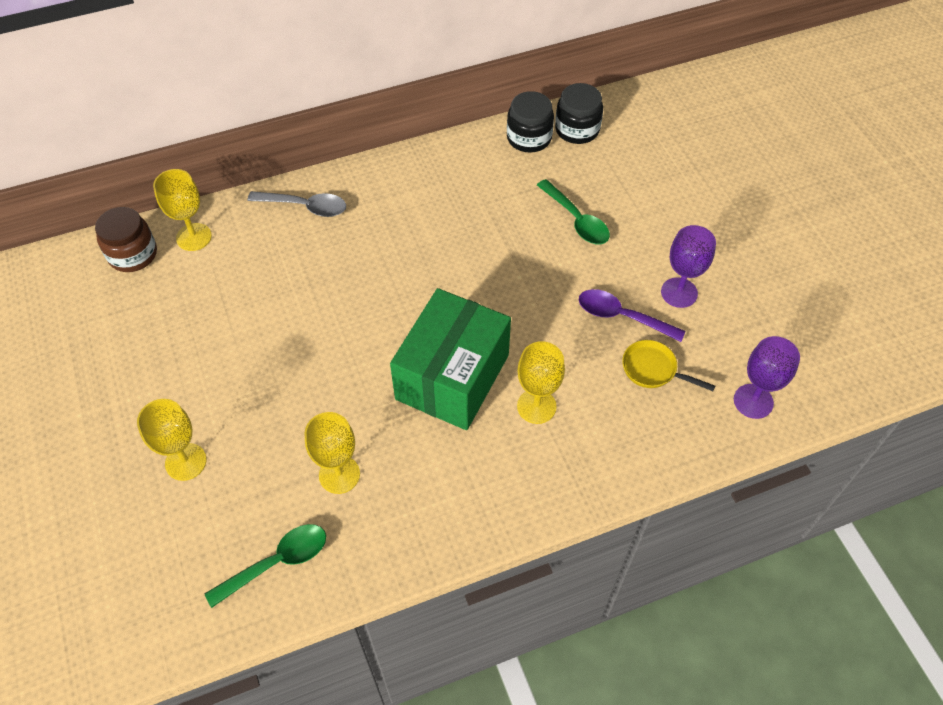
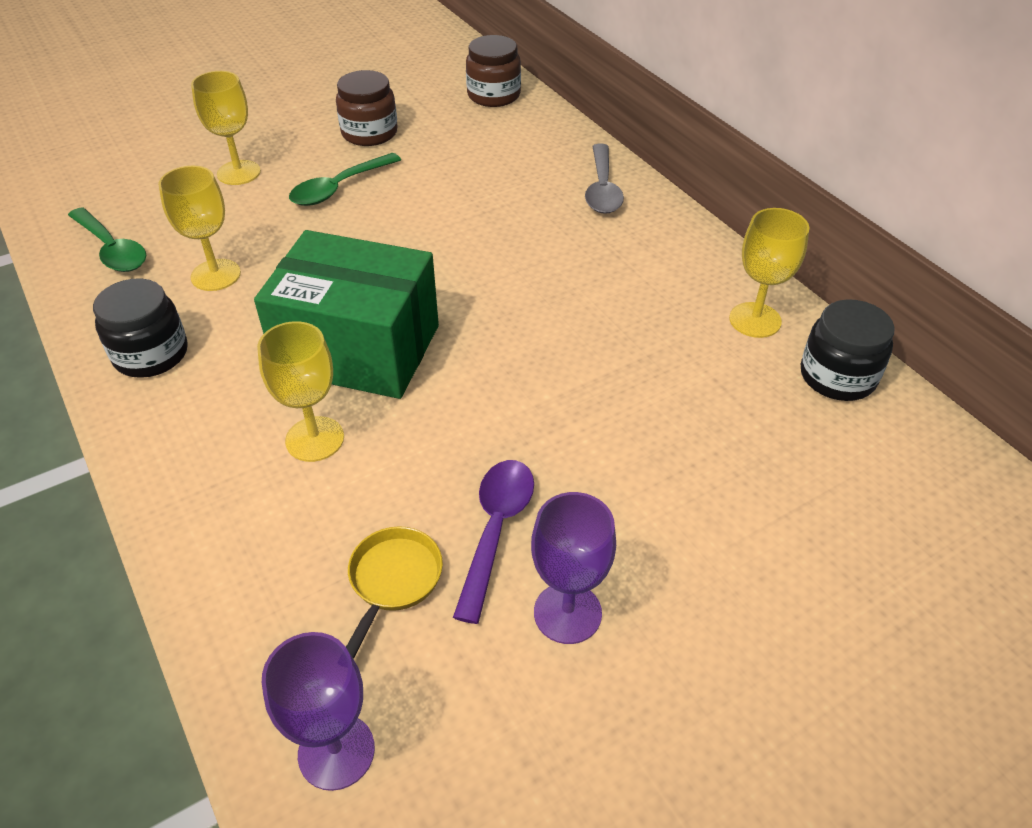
camera: 80 degrees right, 10 degrees down
(158, 354) = (369, 133): none -> brown jar
(194, 237) = (529, 125): yellow goblet -> yellow goblet (755, 320)
(576, 220) = (684, 452): green spoon -> green spoon (339, 188)
(577, 129) = (893, 435): black jar -> black jar (151, 354)

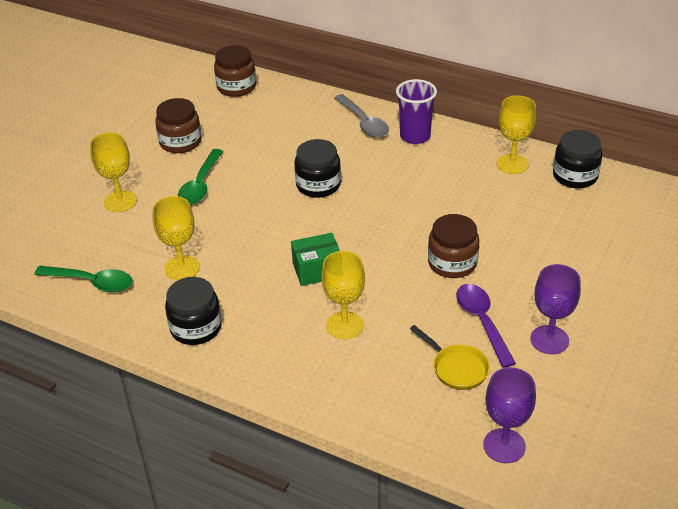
camera: 30 degrees left, 5 degrees down
(358, 348) = (317, 270): green box -> green box, size x0.48
(393, 582) = (456, 368): yellow pan -> yellow pan turned 150 degrees clockwise
(469, 243) = (318, 185): none -> black jar
(537, 422) = (452, 263): none -> brown jar
(652, 230) = (415, 136): none -> purple cup

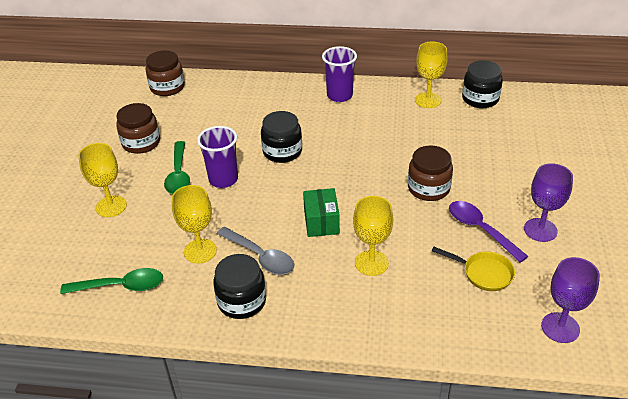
camera: 20 degrees left, 0 degrees up
(242, 200) = (223, 179): none -> purple cup
(317, 270) = (321, 222): green box -> green box turned 60 degrees counterclockwise
(364, 122) = (292, 93): grey spoon -> grey spoon (260, 257)

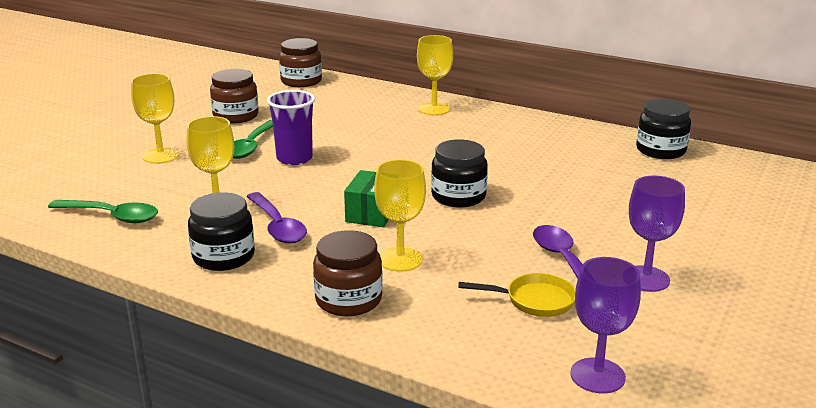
camera: 20 degrees right, 15 degrees down
(260, 257) = (277, 226): grey spoon -> purple spoon
(282, 151) = (379, 150): black jar -> black jar (458, 196)
(339, 95) = (485, 118): purple cup -> none
(428, 100) = (591, 140): yellow goblet -> yellow goblet (434, 109)
(428, 188) = (527, 212): brown jar -> brown jar (348, 300)
(483, 273) = (534, 300): yellow pan -> yellow pan turned 45 degrees counterclockwise

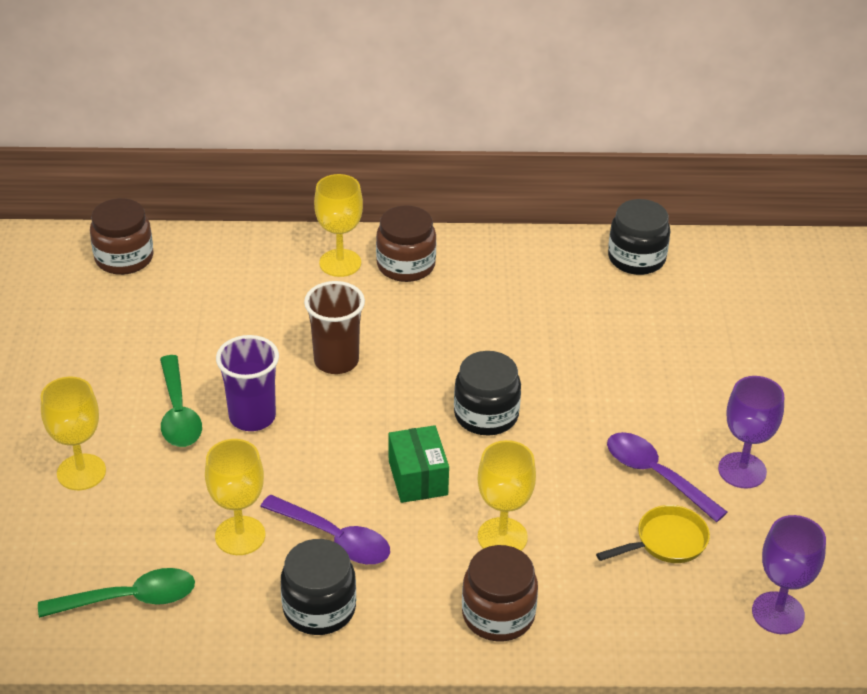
camera: 30 degrees left, 15 degrees up
(236, 116) = (104, 361): brown jar -> brown jar (406, 265)
(380, 148) = (336, 361): none -> brown cup

